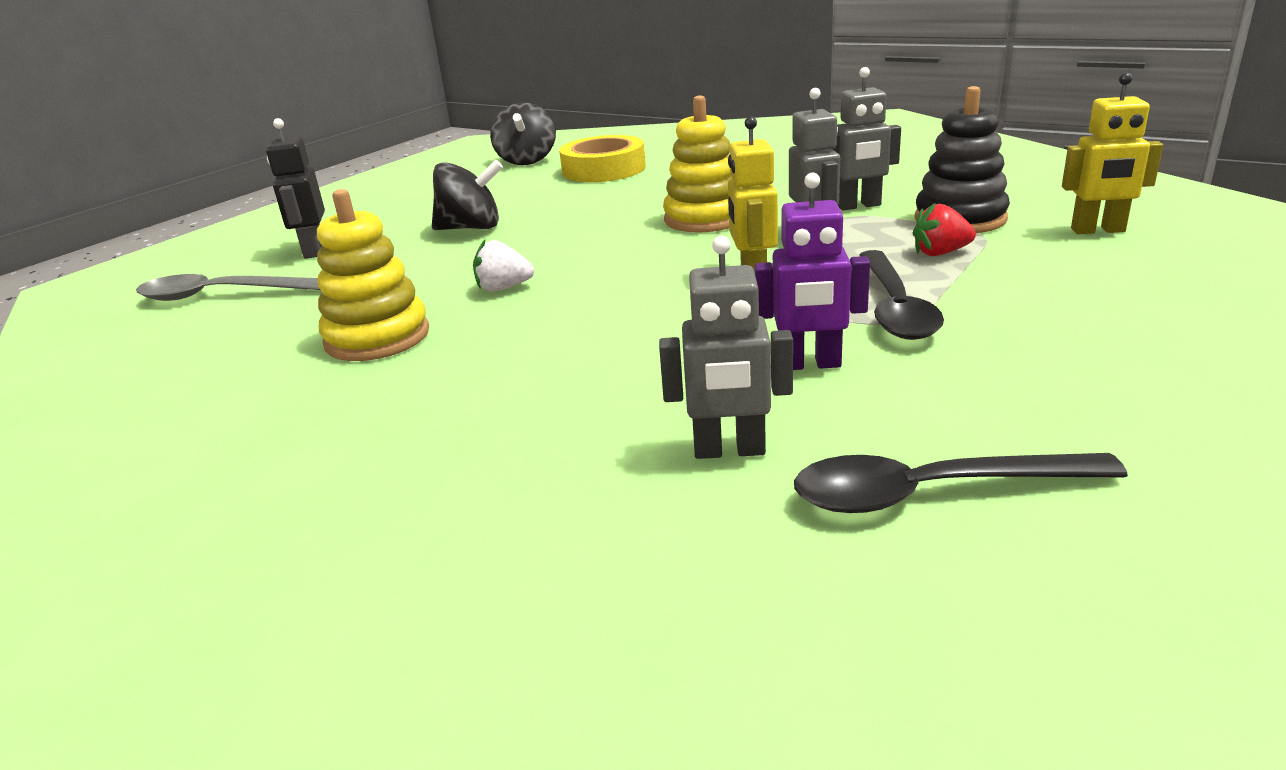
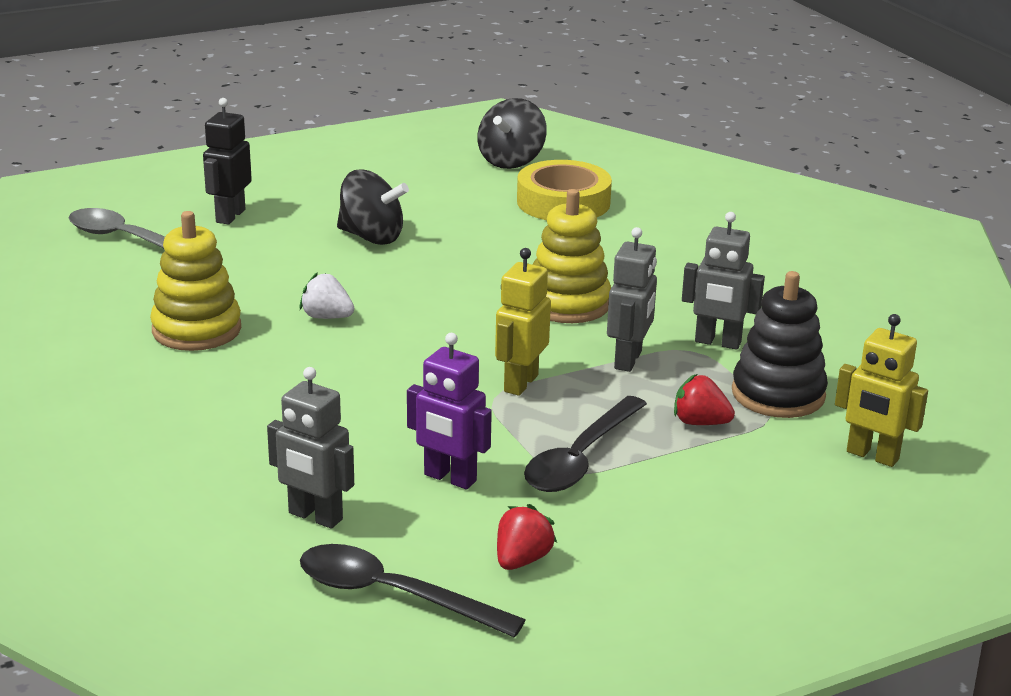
camera: 25 degrees right, 0 degrees up
(993, 404) = (522, 560): none -> red strawberry

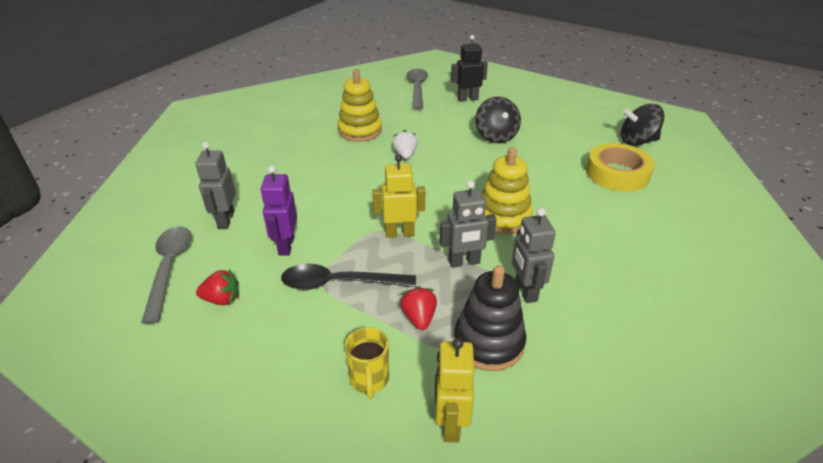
camera: 60 degrees right, 10 degrees up
(393, 595) = (169, 268): black spoon -> grey spoon
(772, 485) = (369, 380): none -> yellow mug

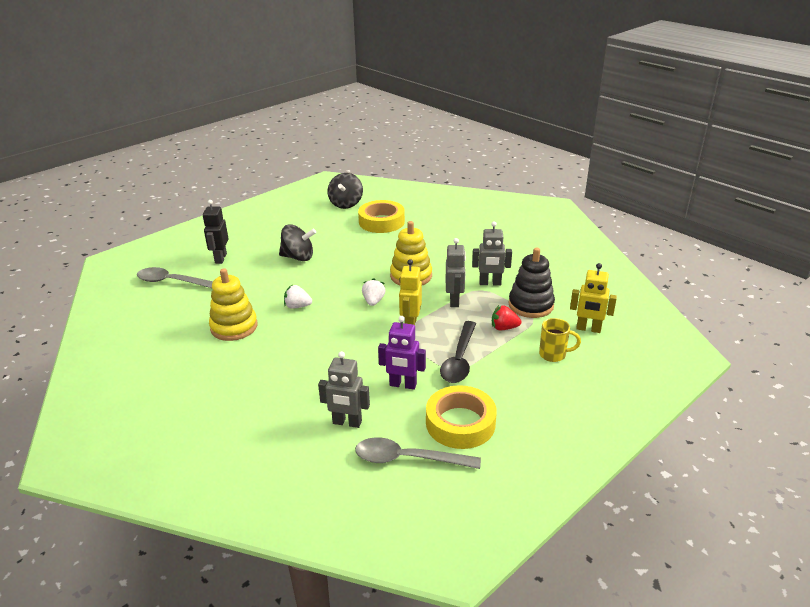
camera: 75 degrees left, 5 degrees down
(222, 299) = (460, 423): red strawberry -> yellow tape
(435, 199) = (373, 301): none -> white strawberry

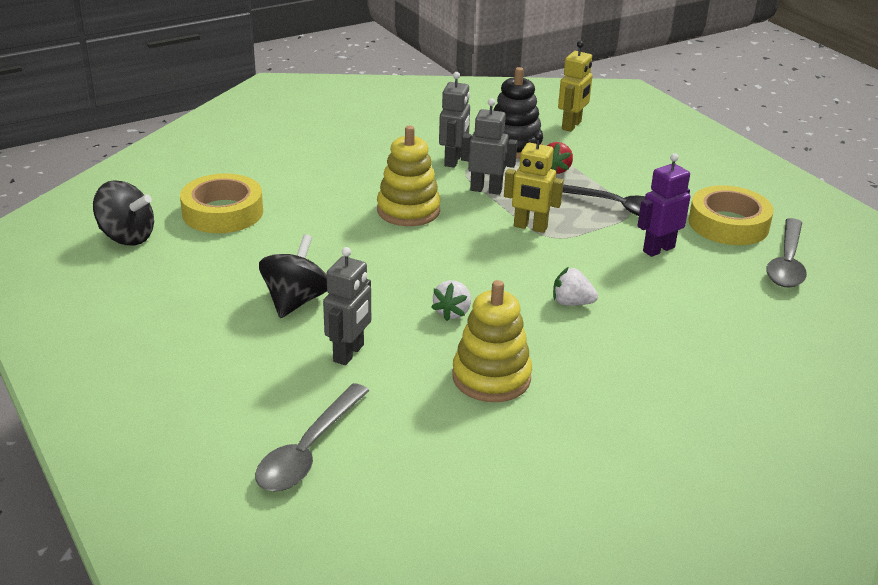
camera: 80 degrees left, 0 degrees up
(220, 258) = (247, 388): black robot -> none
(347, 423) = (727, 295): grey robot -> grey robot (349, 353)
(373, 301) = (463, 247): white strawberry -> white strawberry (571, 303)
(403, 385) = (658, 249): purple robot -> purple robot turned 150 degrees counterclockwise
(553, 354) = (615, 153): yellow mug -> none

